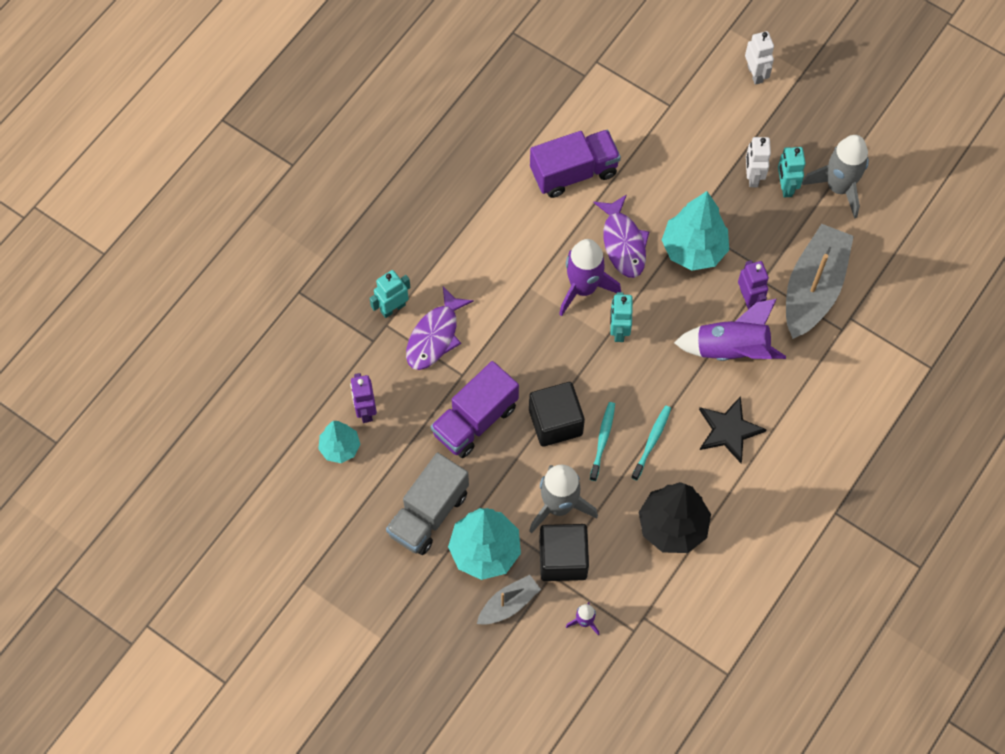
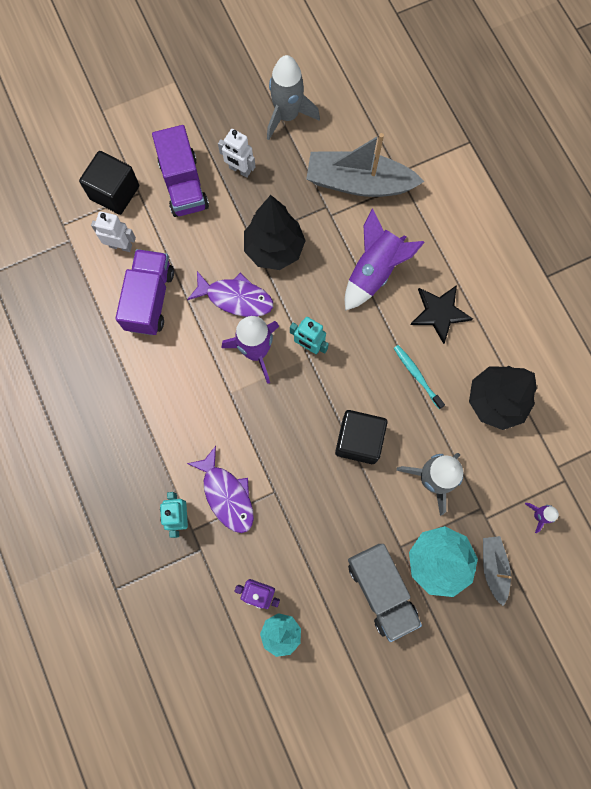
camera: 60 degrees left, 10 degrees up
(475, 420) = (320, 504): purple truck -> purple truck (184, 185)
(563, 559) = (478, 502): black cube -> black cube (115, 192)
(602, 440) = (395, 412): turquoise toothbrush -> none
(693, 250) = (274, 249): turquoise tree -> black tree
(749, 299) = (340, 234): purple robot -> none
(755, 74) = (154, 116): white robot -> white robot (120, 246)
(785, 186) = (263, 152): turquoise robot -> none
(813, 288) = (359, 183): grey boat -> grey boat turned 45 degrees counterclockwise

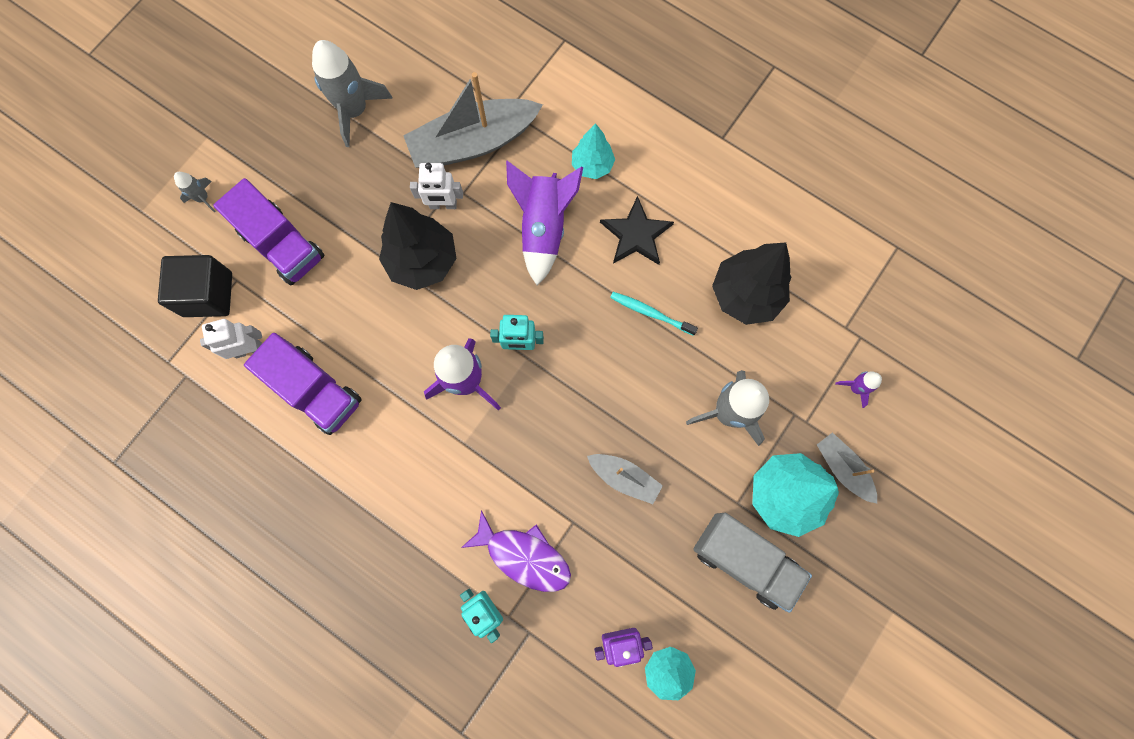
camera: 30 degrees left, 0 degrees up
(148, 123) = (203, 198): none -> grey rocket
(150, 299) = (316, 391): purple truck -> purple truck turned 150 degrees clockwise
(236, 298) = (411, 337): purple fish -> none
(239, 170) = (335, 196): white robot -> white robot (443, 205)
(329, 482) = (624, 478): none -> grey boat
(358, 440) = (630, 416): black cube -> none
(436, 245) = (592, 165): none -> turquoise tree

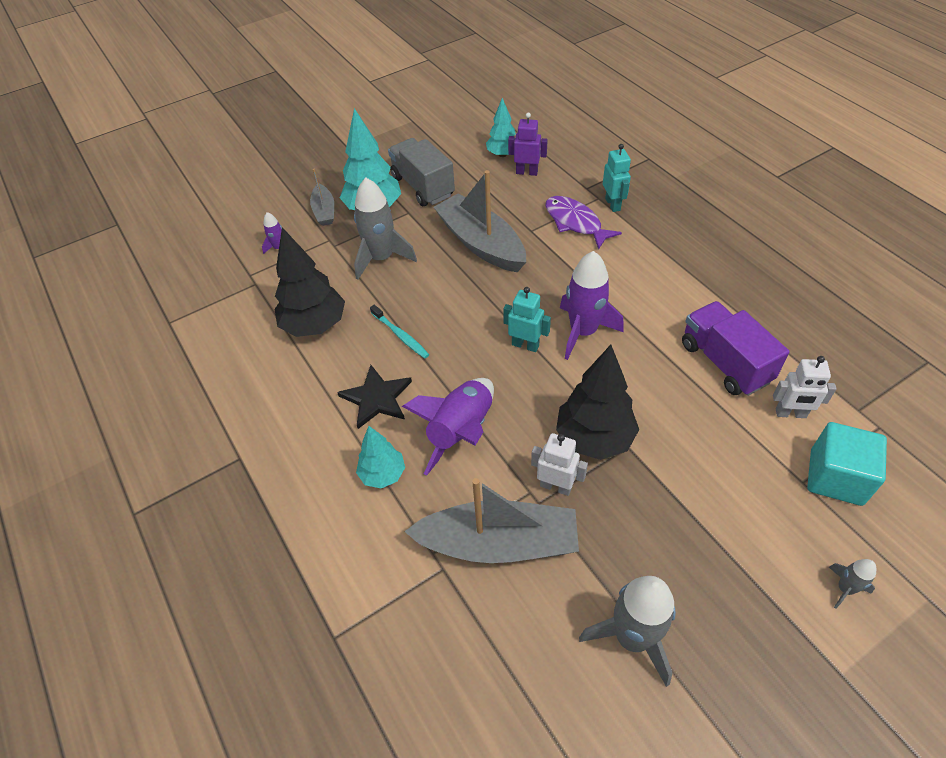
camera: 155 degrees left, 25 degrees down
(208, 294) = (836, 477): black cube -> turquoise cube
(282, 245) = (746, 502): purple truck -> none
(624, 478) = (481, 243): grey boat -> grey boat, size x1.93

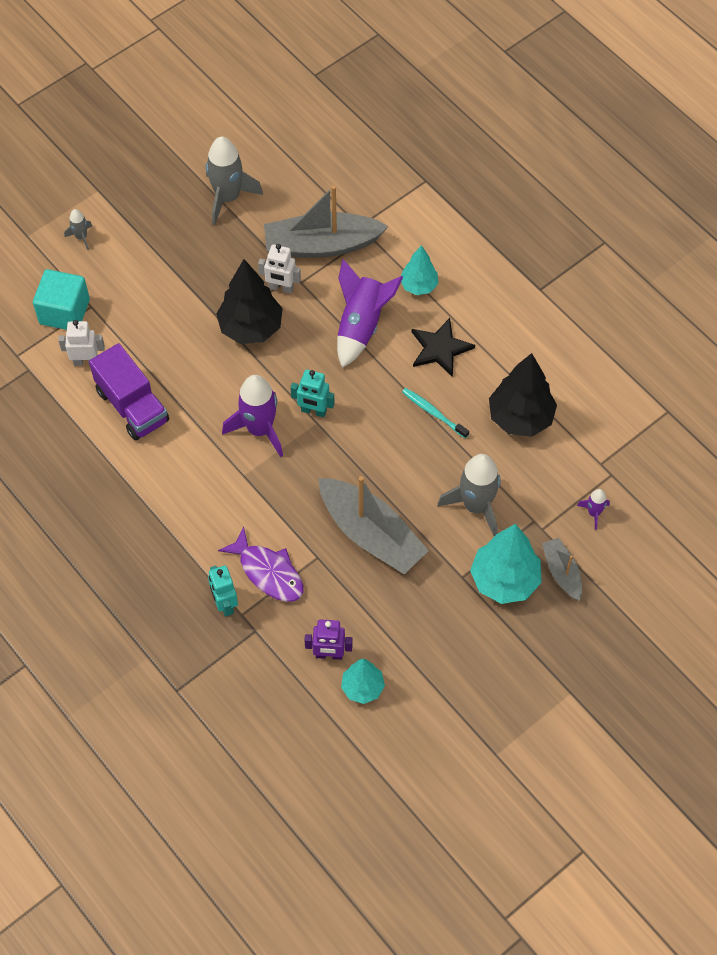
camera: 170 degrees right, 10 degrees up
(422, 186) = (454, 621): grey truck -> none

